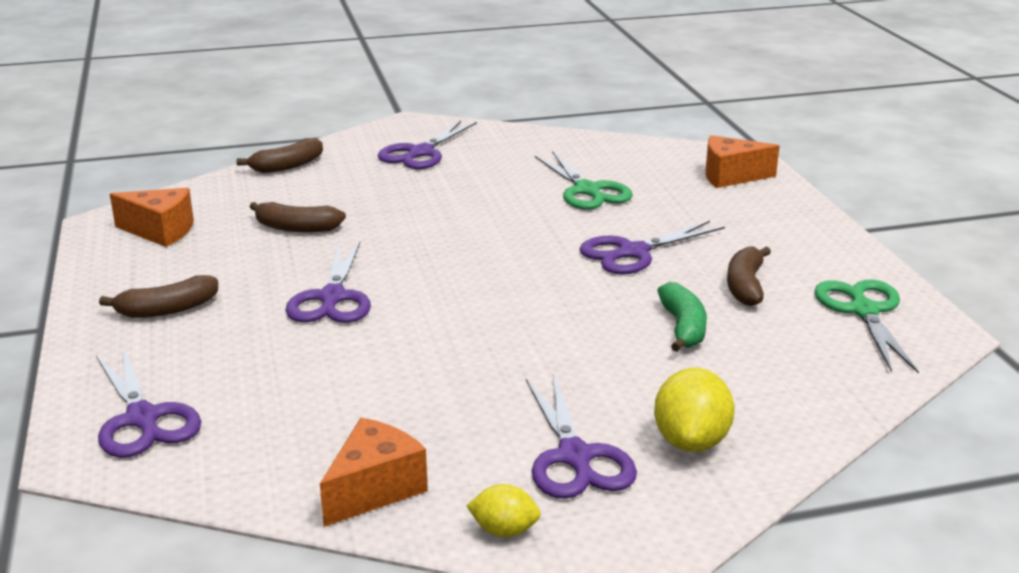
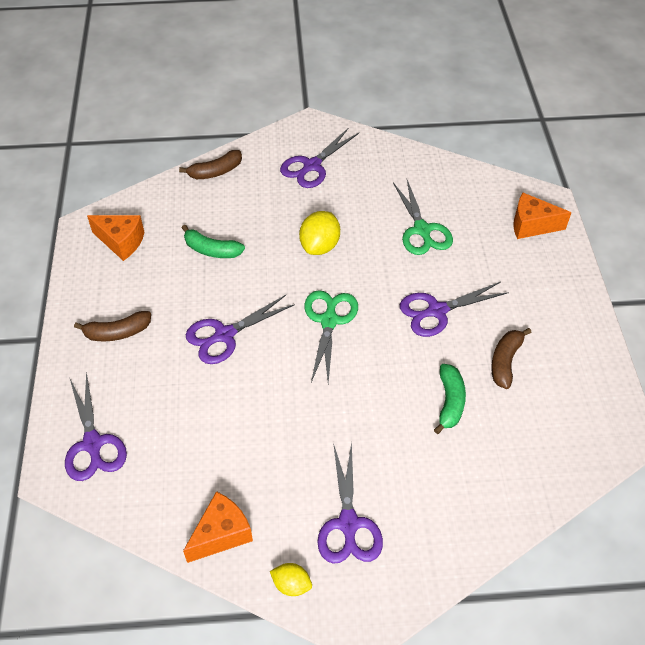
camera: 10 degrees right, 25 degrees up
(296, 228) = (211, 250): brown banana -> green banana
(332, 298) = (224, 335): purple scissors -> purple scissors turned 45 degrees clockwise
(691, 441) = (425, 521): yellow lemon -> yellow lemon (320, 246)
(863, 311) = (579, 401): green scissors -> green scissors (329, 320)

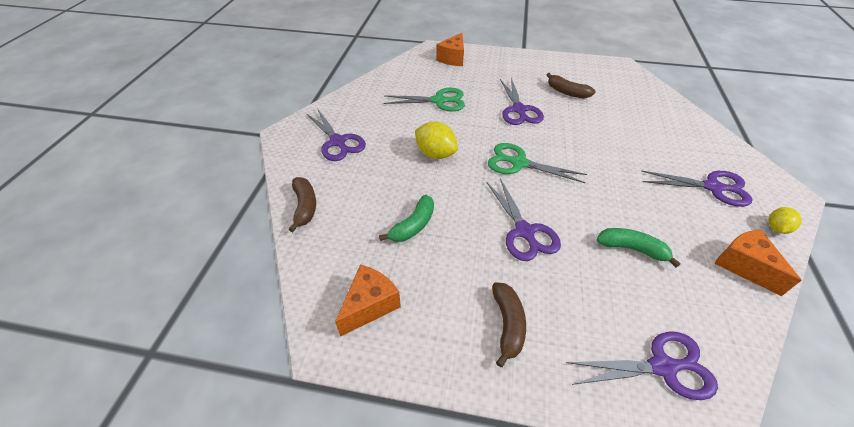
camera: 75 degrees left, 5 degrees down
(450, 402) = (600, 120): green banana -> green banana (632, 249)

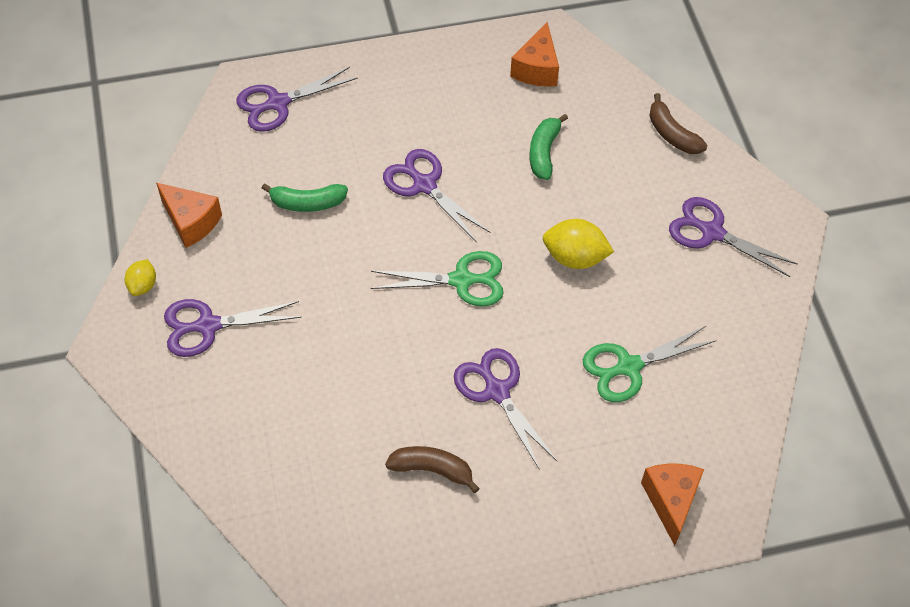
camera: 155 degrees right, 10 degrees up
(507, 325) = (412, 93): brown banana -> none

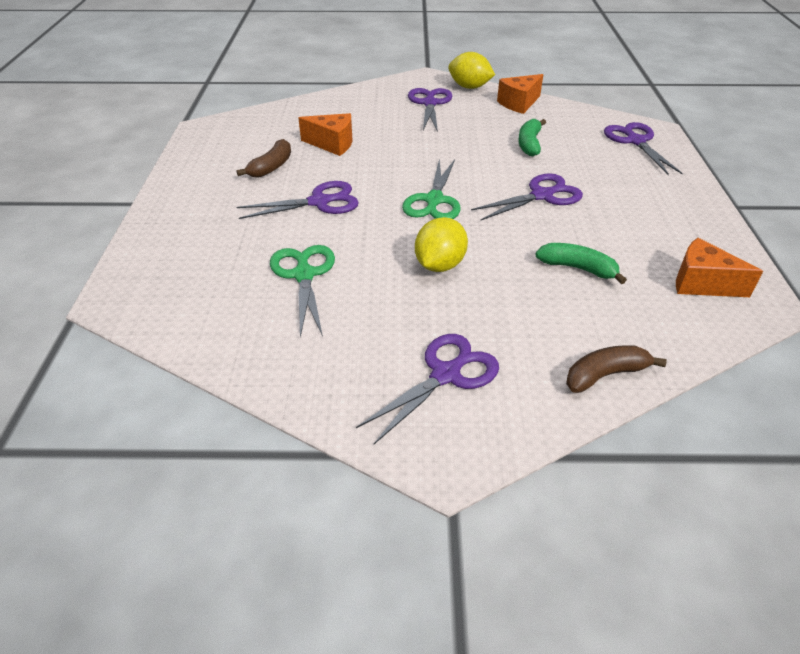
camera: 105 degrees right, 15 degrees down
(143, 285) = (469, 87): yellow lemon -> yellow lemon, size x1.68
(670, 501) = (159, 272): orange cheese -> orange cheese (332, 144)

